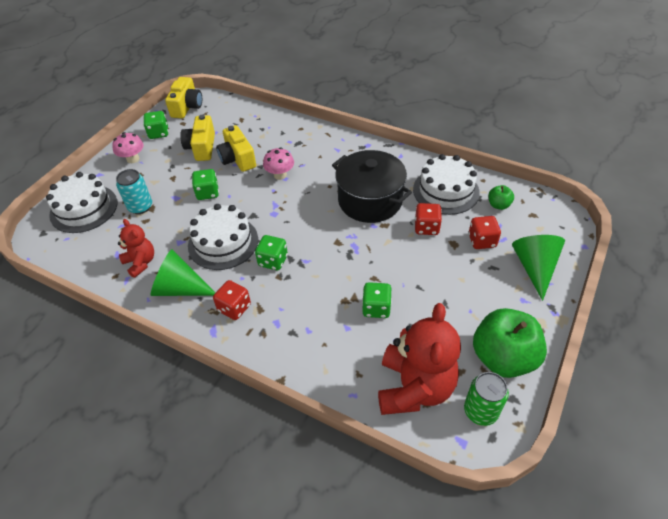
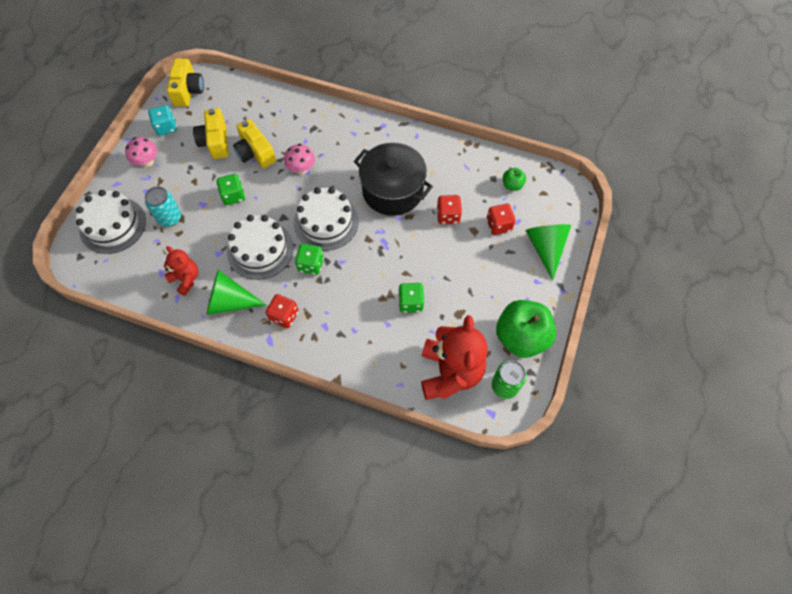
camera: 10 degrees left, 15 degrees up
(158, 133) = (166, 127): green dice -> turquoise dice
(446, 191) = (463, 173): white cake -> white cake (326, 222)

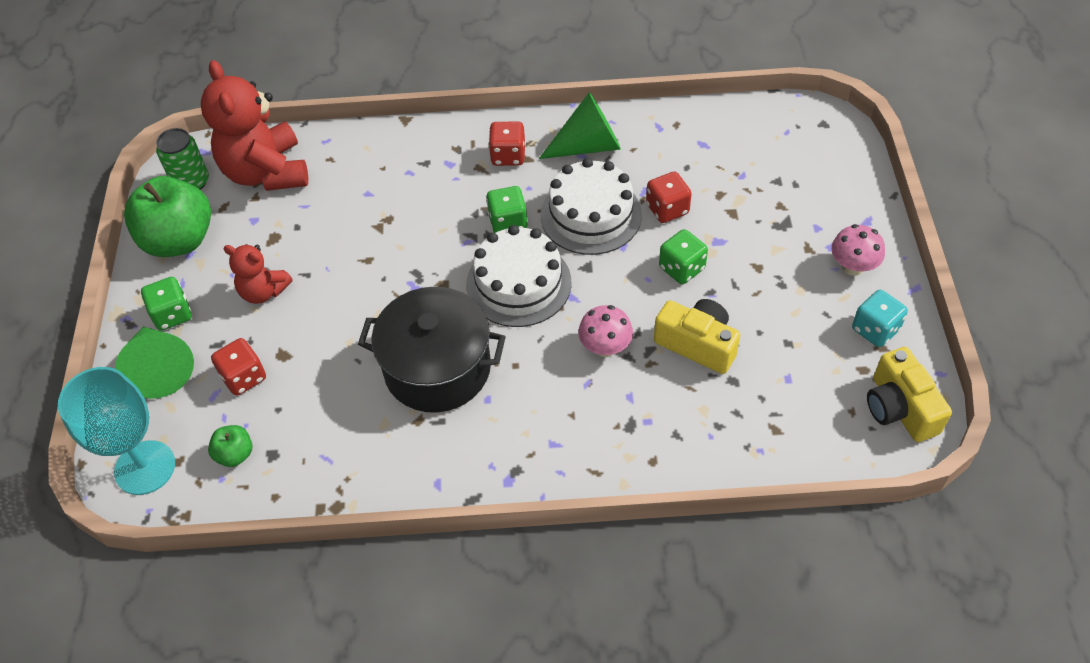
camera: 160 degrees right, 10 degrees down
(113, 225) = (817, 171): white cake -> none
(170, 218) = (748, 207): turquoise can -> none
(186, 279) = (664, 148): red teddy bear -> red teddy bear (263, 291)
(215, 142) = (775, 337): yellow camera -> none
(410, 302) = (346, 227): green dice -> green dice (172, 314)
(448, 216) = (331, 362): red dice -> red dice (667, 209)
(560, 195) = (145, 467): none -> turquoise goblet

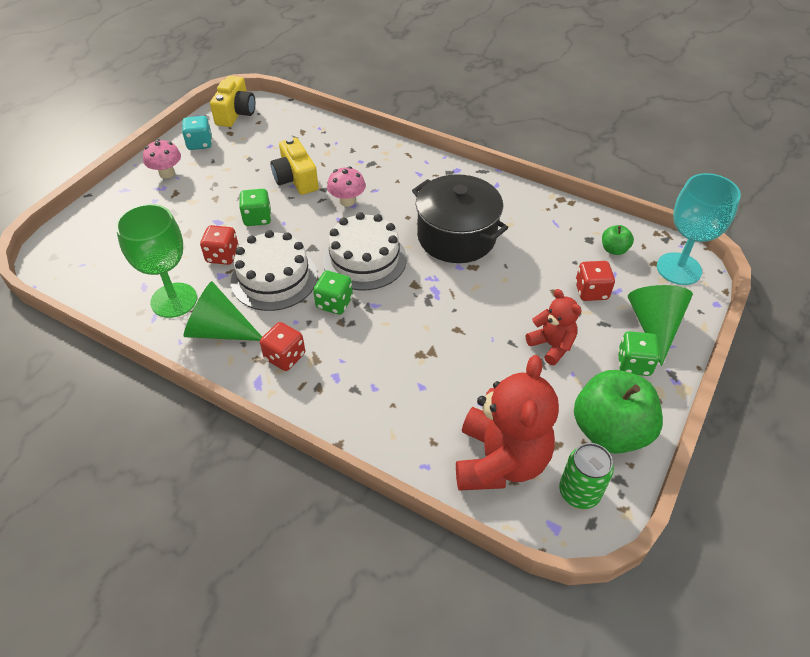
camera: 150 degrees left, 5 degrees down
(660, 147) = (174, 300): none -> green goblet

